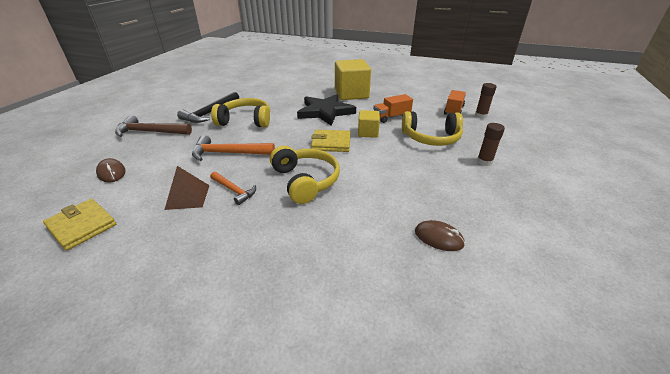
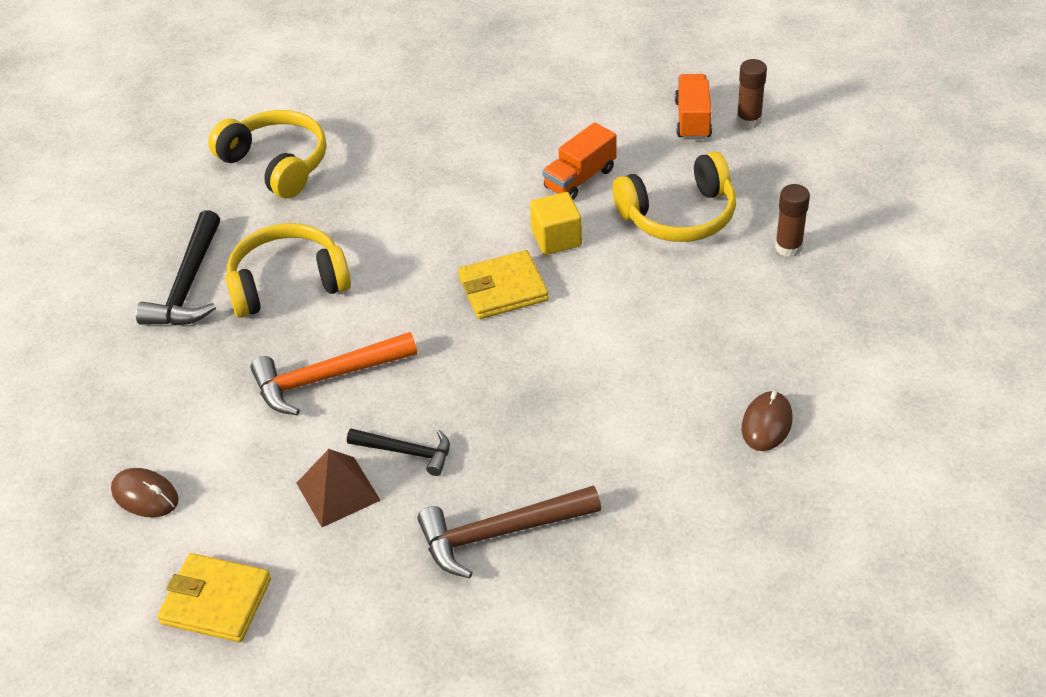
camera: 20 degrees left, 10 degrees up
(150, 132) = (111, 379): brown hammer -> brown hammer (500, 533)
(234, 190) = (406, 452): orange hammer -> black hammer
(305, 181) = (513, 391): yellow headphones -> yellow headphones (276, 164)
(325, 112) = (437, 203): black star -> none
(351, 94) = (457, 126): yellow cube -> none
(438, 238) = (767, 424): brown mouse -> brown mouse turned 75 degrees counterclockwise

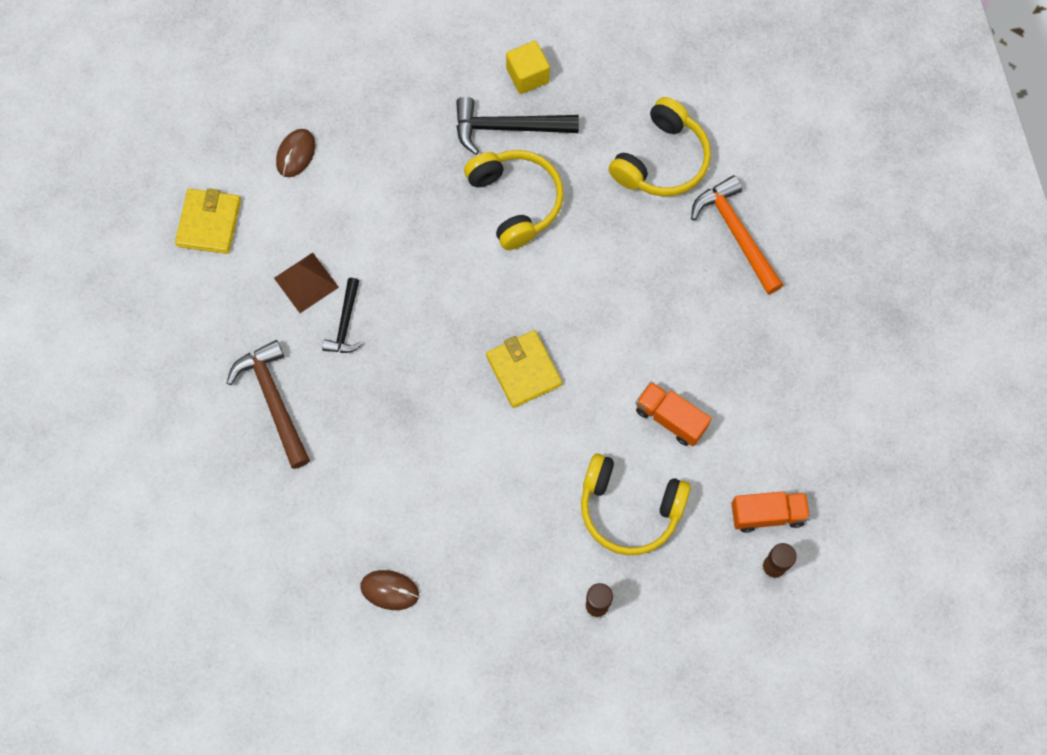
camera: 80 degrees right, 25 degrees up
(326, 378) = (415, 252): orange hammer -> orange hammer (736, 233)
(556, 238) = (589, 406): yellow cube -> yellow cube (527, 76)
(679, 215) = (629, 509): yellow headphones -> yellow headphones turned 45 degrees counterclockwise

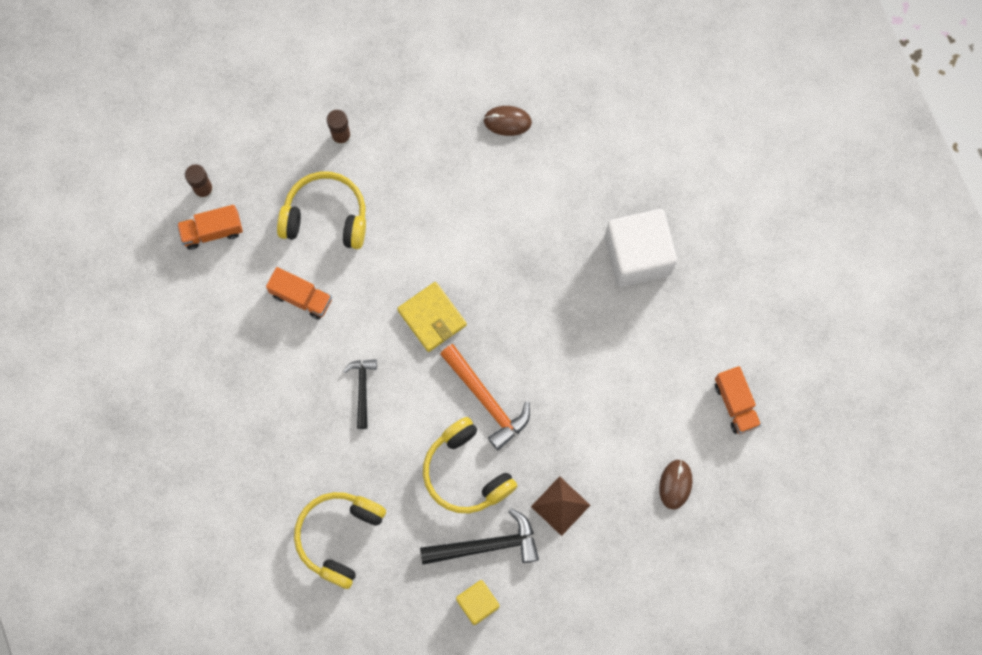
camera: 170 degrees right, 5 degrees up
(209, 223) = (735, 404): yellow wallet -> orange truck
(273, 400) = (637, 256): brown hammer -> white cube
(306, 282) = (636, 364): brown pyramid -> brown pyramid (560, 506)
(345, 323) = (593, 332): black hammer -> black hammer (362, 389)
(736, 233) = (263, 476): orange hammer -> orange hammer (486, 400)

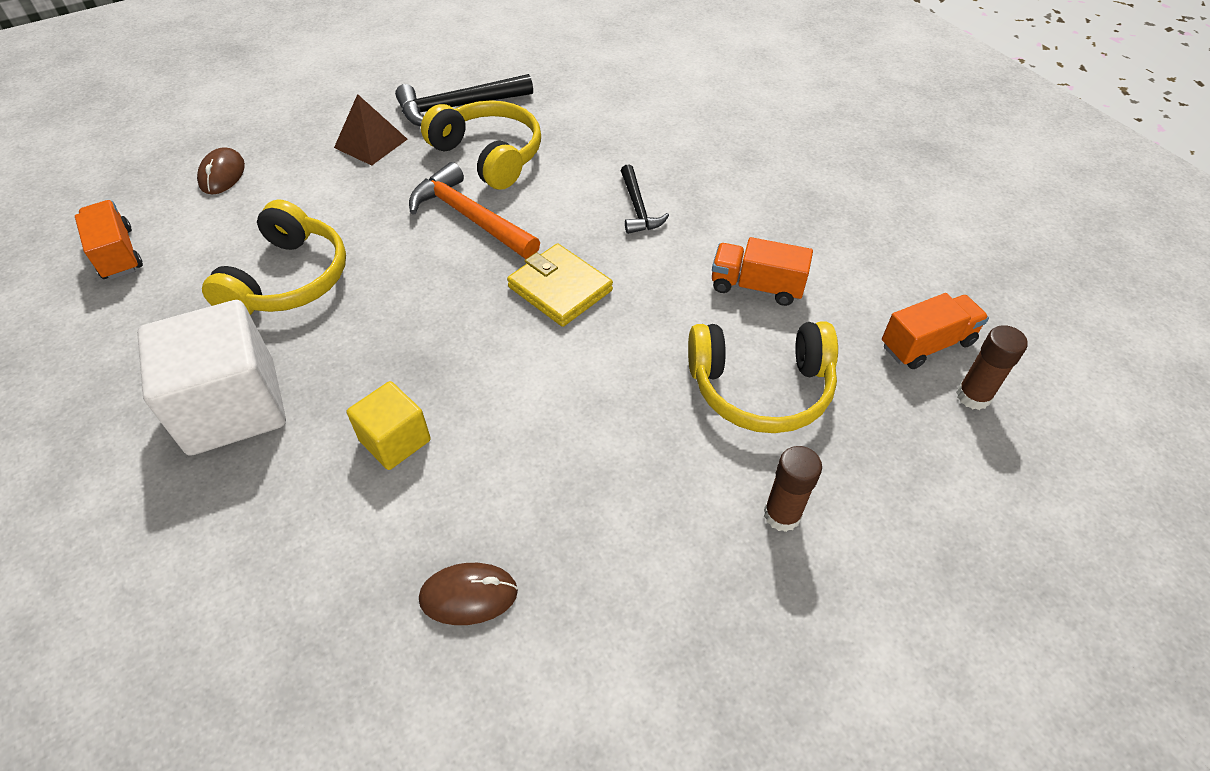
camera: 170 degrees right, 25 degrees down
(339, 537) = (627, 96): yellow headphones -> yellow headphones (289, 279)
(477, 603) = (464, 70): yellow cube -> yellow cube (395, 440)

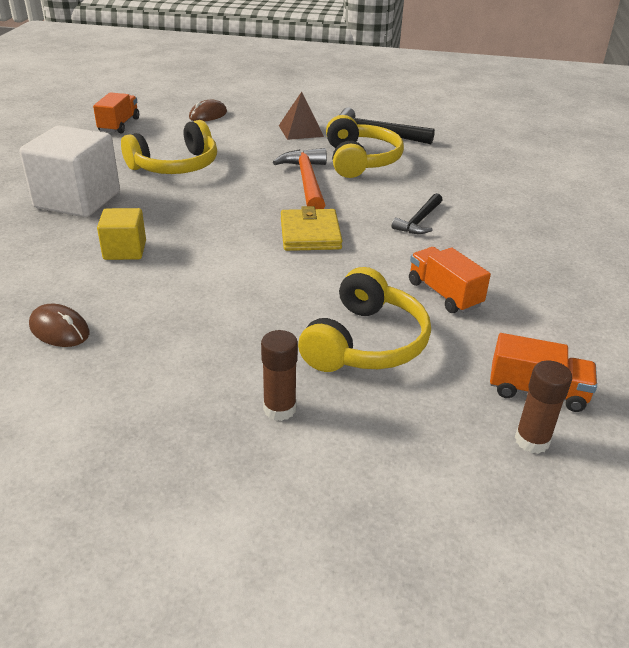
camera: 40 degrees right, 15 degrees down
(760, 388) = (365, 342): yellow headphones -> yellow headphones turned 105 degrees counterclockwise

